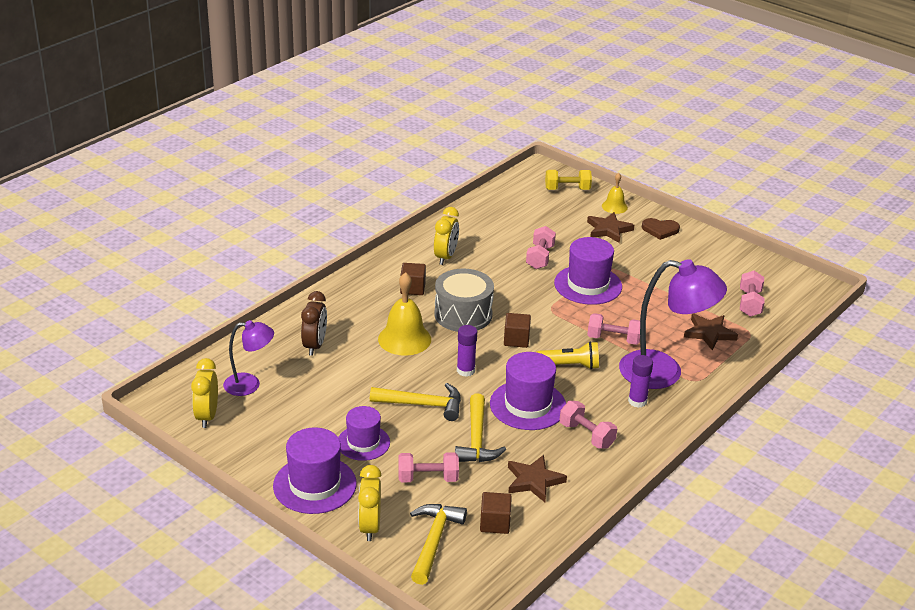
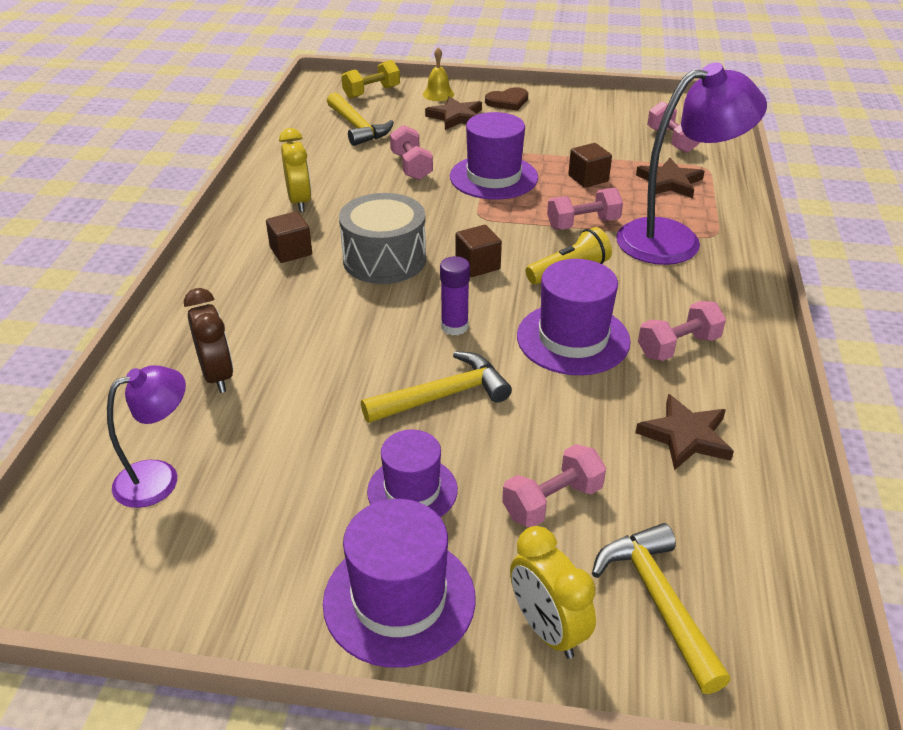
camera: 30 degrees left, 5 degrees up
(207, 416) = (123, 565): yellow clock -> none
(404, 339) = (337, 317): yellow bell -> none
(476, 439) = (559, 412): yellow hammer -> yellow hammer (357, 127)
(495, 523) = (705, 525): brown cube -> brown cube (588, 178)
(586, 435) = (678, 346): pink dumbbell -> pink dumbbell turned 45 degrees counterclockwise
(637, 401) = (685, 282): purple glue stick -> none

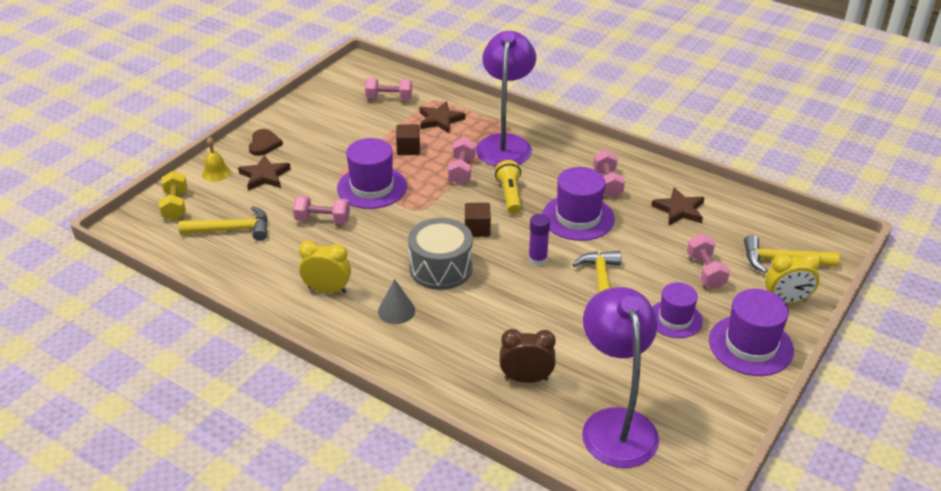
camera: 65 degrees left, 0 degrees up
(159, 477) = (615, 424): purple lamp -> purple lamp, size x1.77
(291, 251) = (396, 310): brown cube -> grey cone

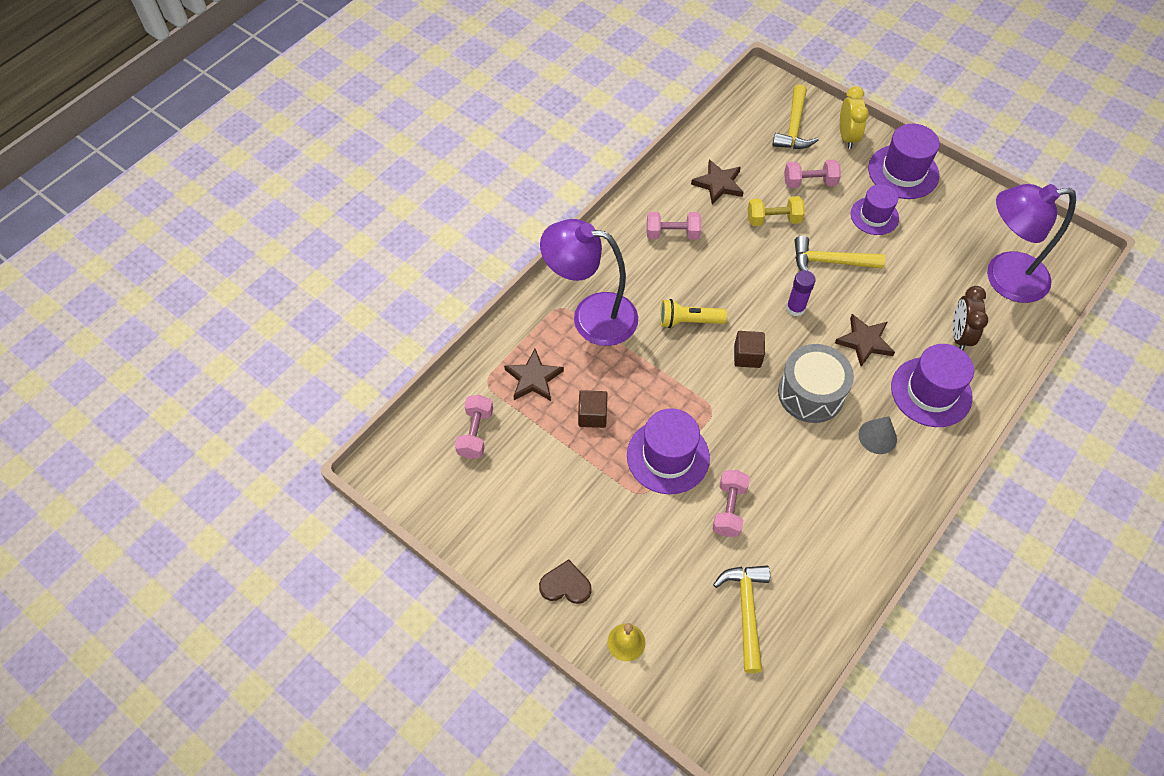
camera: 85 degrees left, 20 degrees up
(175, 206) = (696, 687): yellow dumbbell -> yellow dumbbell (773, 219)
(264, 176) = (637, 580): brown star -> brown star (864, 342)
(327, 290) = (849, 502): yellow clock -> none
(461, 171) = (641, 363): pink dumbbell -> none
(578, 217) = (729, 266): purple hat -> purple hat (931, 392)

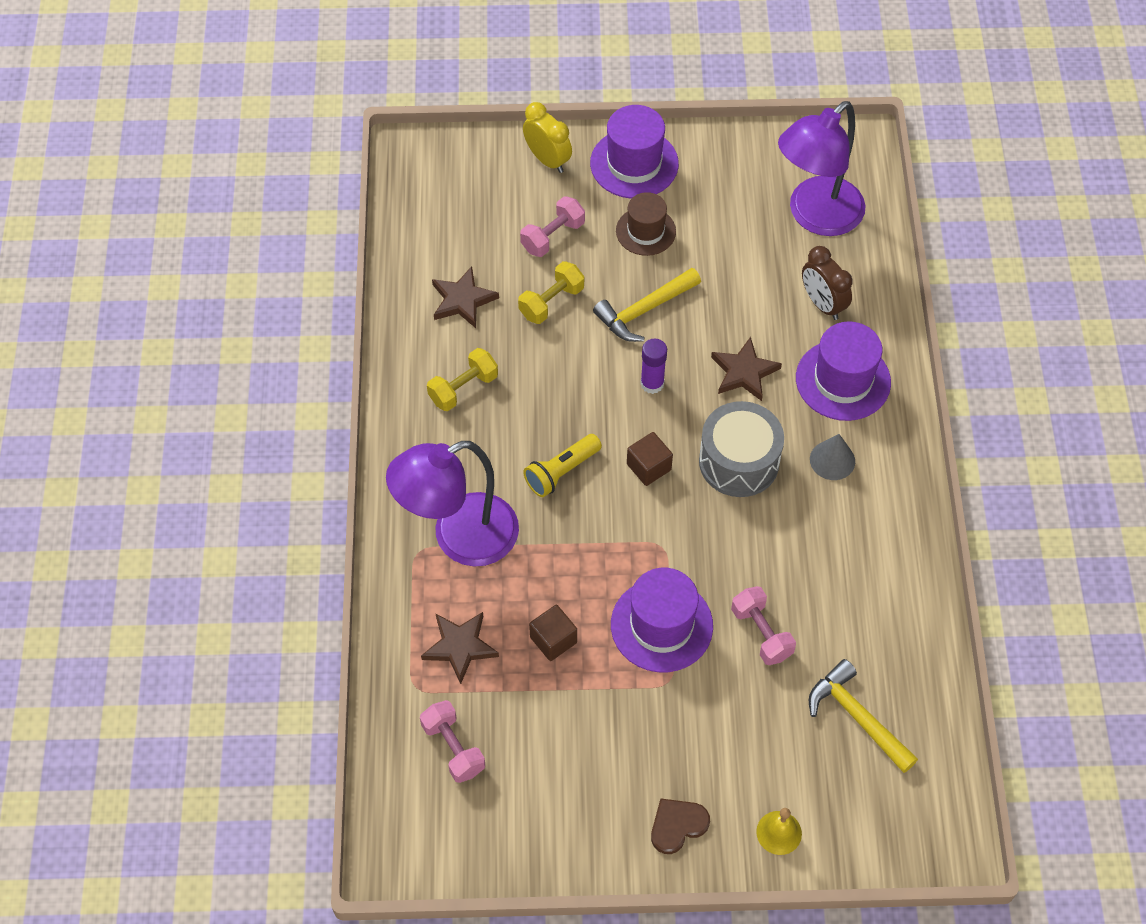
camera: 40 degrees left, 0 degrees up
(672, 234) = (463, 388): pink dumbbell -> yellow dumbbell
(794, 127) = (485, 183): yellow hammer -> none
(874, 216) = (645, 231): purple hat -> brown hat

